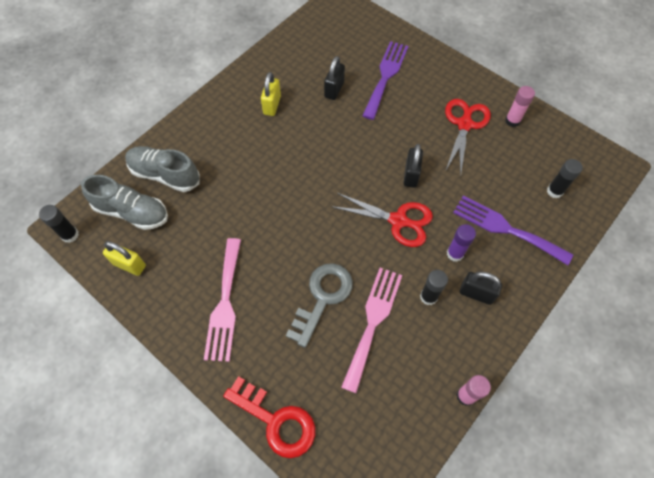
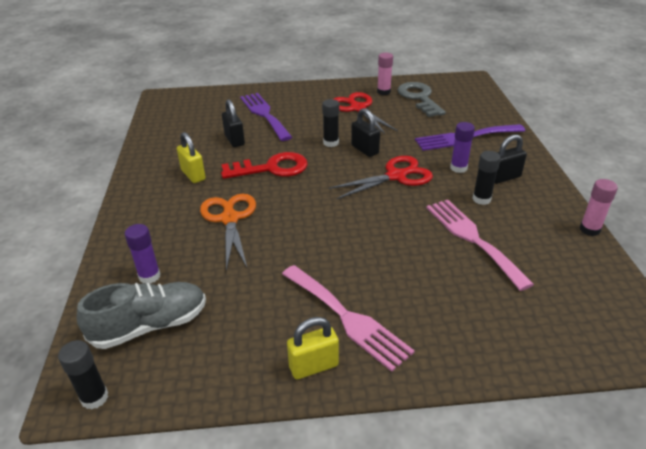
camera: 45 degrees left, 25 degrees down
(129, 265) = (207, 366): yellow padlock -> yellow padlock (313, 366)
(165, 175) = (149, 276): grey shoe -> purple glue stick
(251, 165) = (229, 218): none -> orange scissors
(276, 421) = (514, 355): red key -> red key (272, 168)
(322, 297) = (416, 252): grey key -> grey key (419, 98)
(554, 191) = (460, 107): black glue stick -> black glue stick (331, 143)

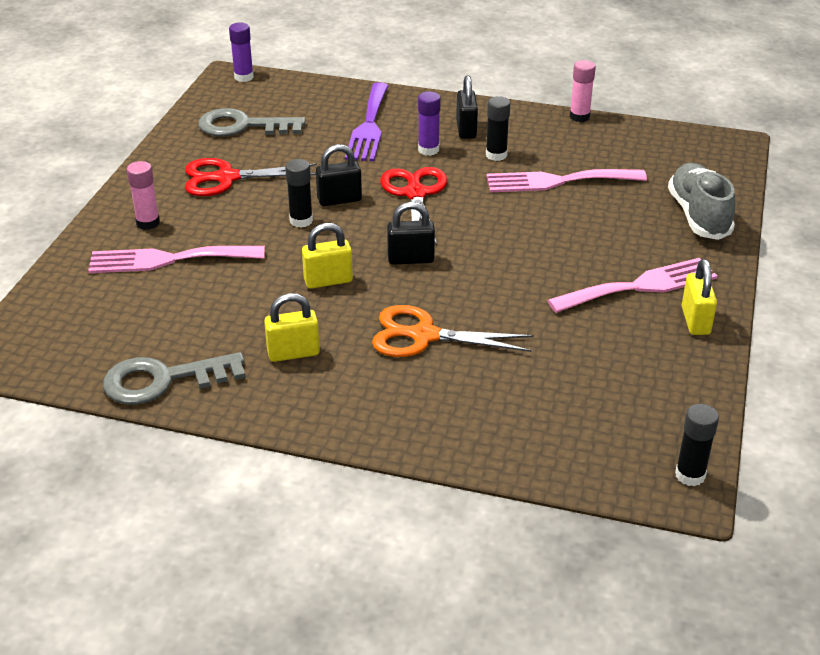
camera: 70 degrees left, 0 degrees up
(149, 276) = (506, 417): purple glue stick -> purple glue stick (244, 77)
(150, 326) = (596, 425): grey shoe -> grey shoe (698, 215)
(156, 142) = (163, 380): none -> grey key
(234, 140) = (223, 300): black padlock -> black padlock (410, 259)
(264, 114) = (168, 259): purple fork -> pink fork
(272, 168) = (328, 281): red key -> yellow padlock
(383, 92) = (199, 146): pink glue stick -> pink glue stick (148, 223)

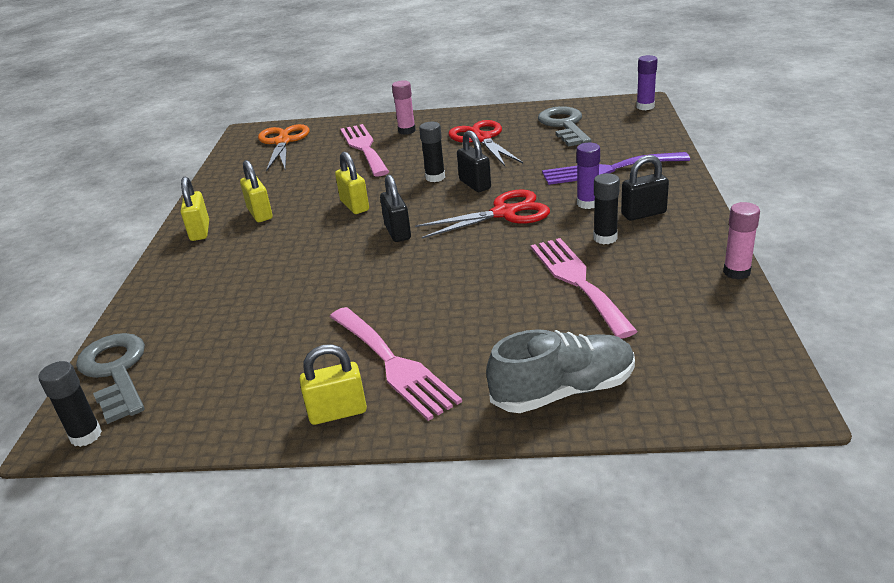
camera: 80 degrees right, 5 degrees down
(163, 380) = (227, 180): grey key -> grey key (115, 371)
(305, 405) = (200, 231): none -> yellow padlock
(423, 335) = (288, 259): orange scissors -> orange scissors (283, 142)

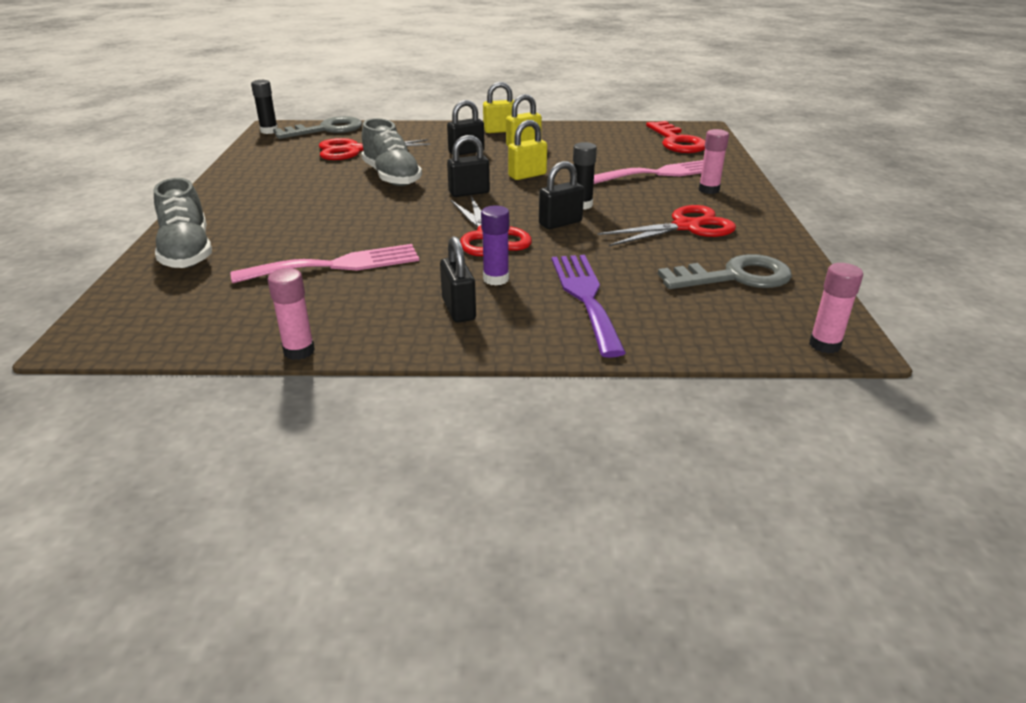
camera: 85 degrees right, 0 degrees up
(227, 329) = (353, 150): none -> red scissors
(269, 245) = (466, 152): none -> black padlock
(283, 142) = (677, 142): orange scissors -> red key
(337, 412) = (233, 184): yellow padlock -> none
(339, 284) = (391, 177): none -> grey shoe
(393, 364) = (271, 197): pink fork -> none
(605, 238) = (412, 283): black glue stick -> none
(645, 107) = (824, 345): purple glue stick -> pink glue stick

